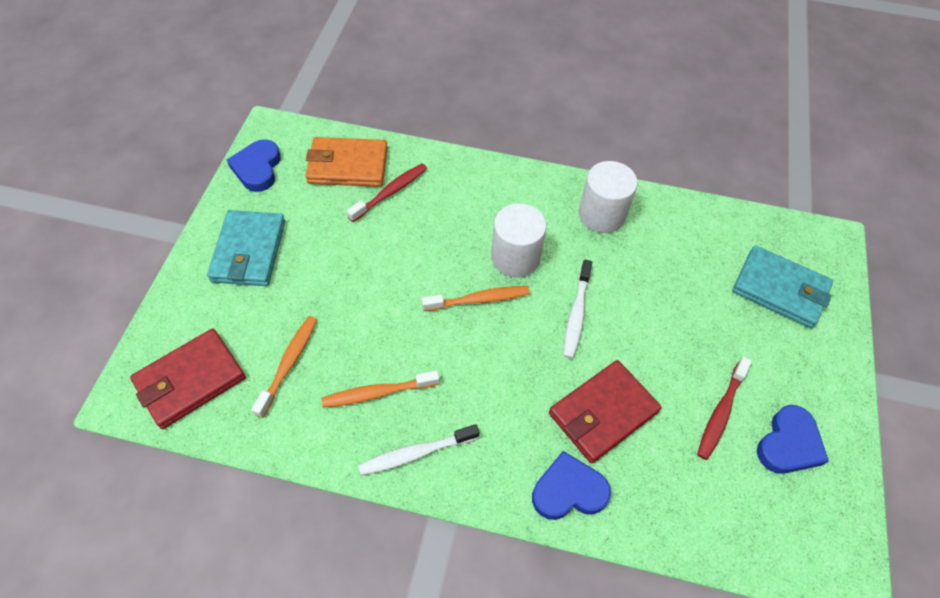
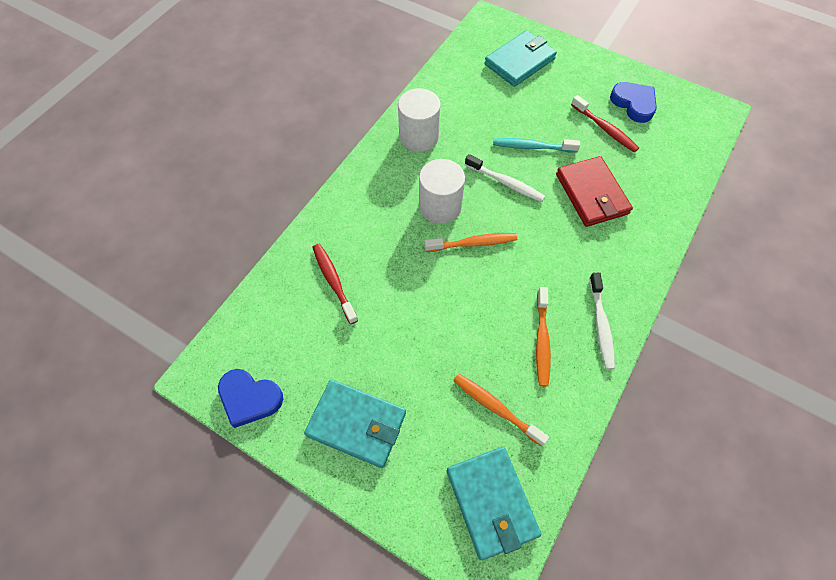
camera: 70 degrees left, 5 degrees up
(190, 380) = (491, 502): red wallet -> turquoise wallet
(347, 165) = (284, 311): orange wallet -> none
(479, 300) = (473, 243): orange toothbrush -> orange toothbrush turned 75 degrees clockwise
(568, 490) = (646, 233): blue heart -> none
(645, 331) = (532, 147): none -> turquoise toothbrush

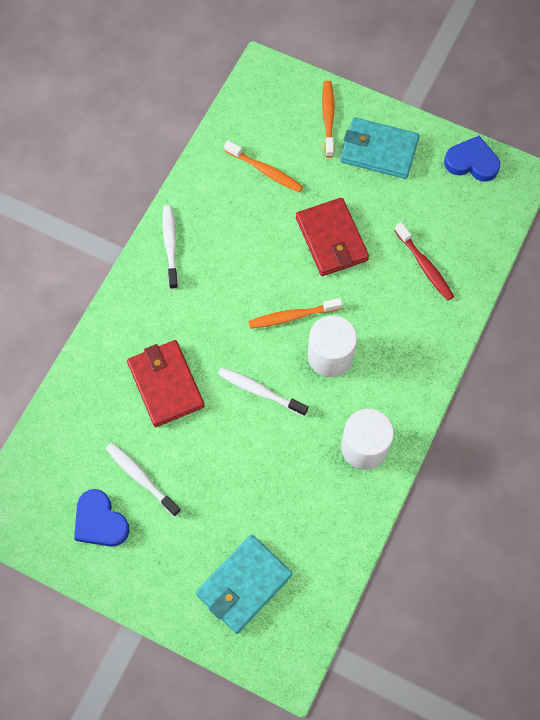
camera: 175 degrees right, 5 degrees up
(426, 317) = (331, 239): none -> red wallet
(491, 502) = (267, 108): turquoise wallet -> none
(532, 147) = (230, 443): turquoise toothbrush -> none
(542, 341) = (225, 227): orange toothbrush -> orange toothbrush (328, 118)
(605, 129) = (141, 477): red toothbrush -> white toothbrush

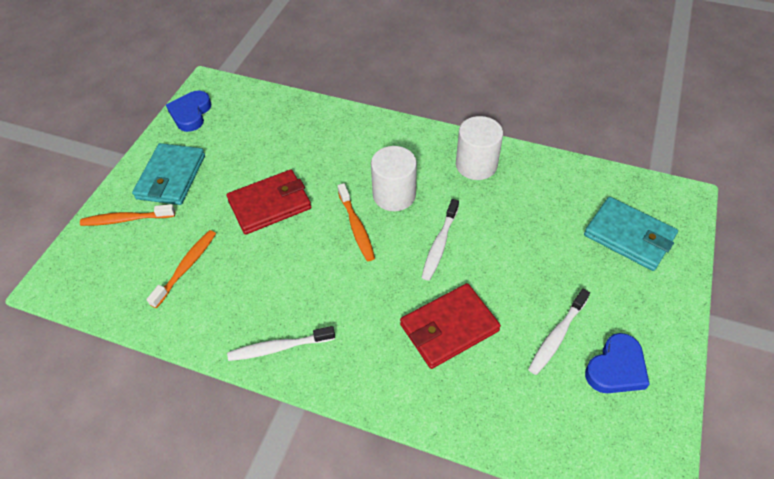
camera: 95 degrees left, 15 degrees down
(424, 266) = (297, 137): red toothbrush -> none

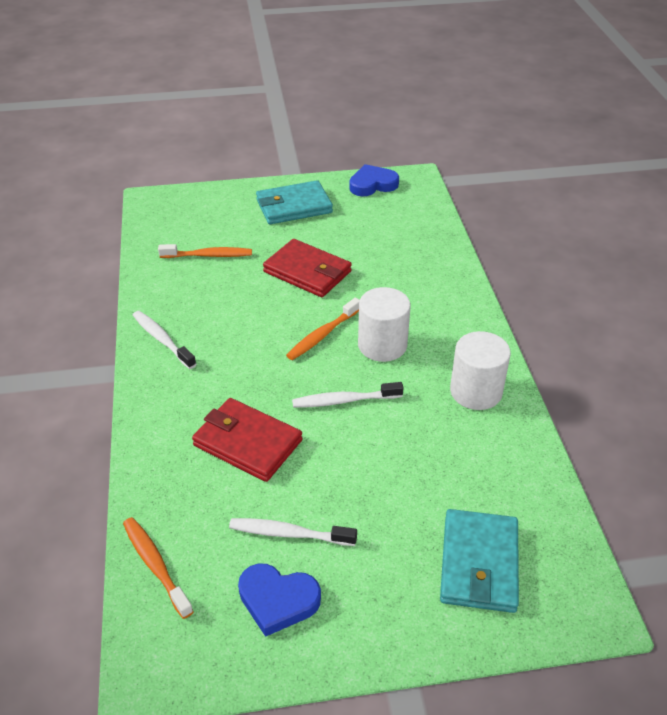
camera: 60 degrees right, 10 degrees down
(126, 219) = (233, 205): orange toothbrush -> orange toothbrush (155, 565)

